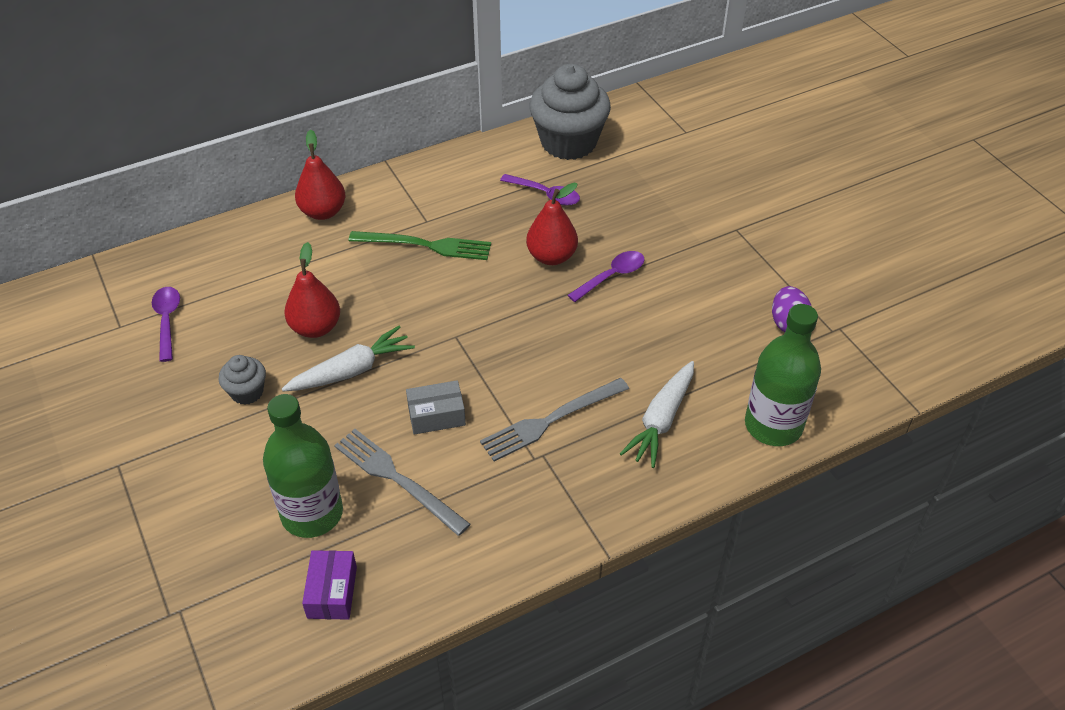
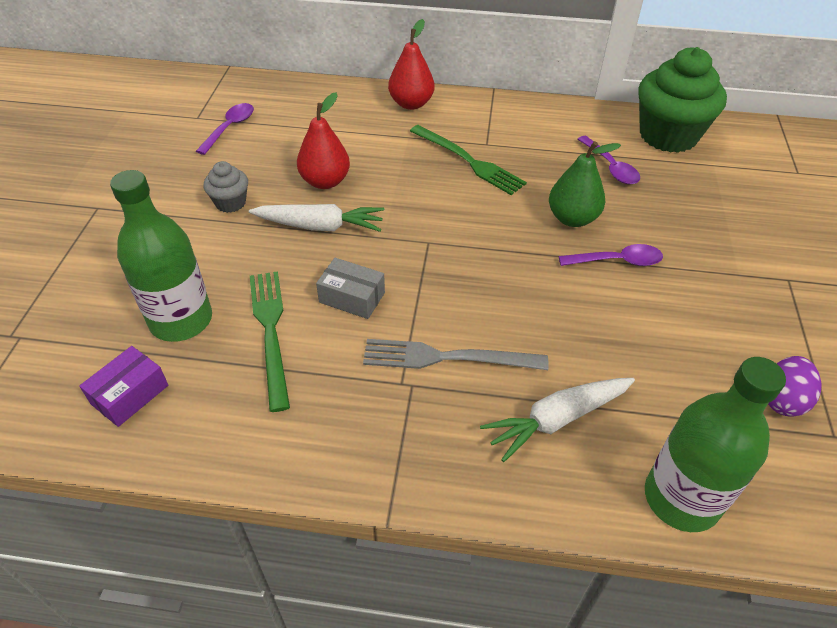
camera: 35 degrees right, 0 degrees up
(397, 479) = (271, 331): grey fork -> green fork
(551, 257) = (572, 218): red pear -> green pear
(568, 142) = (668, 136): grey cupcake -> green cupcake

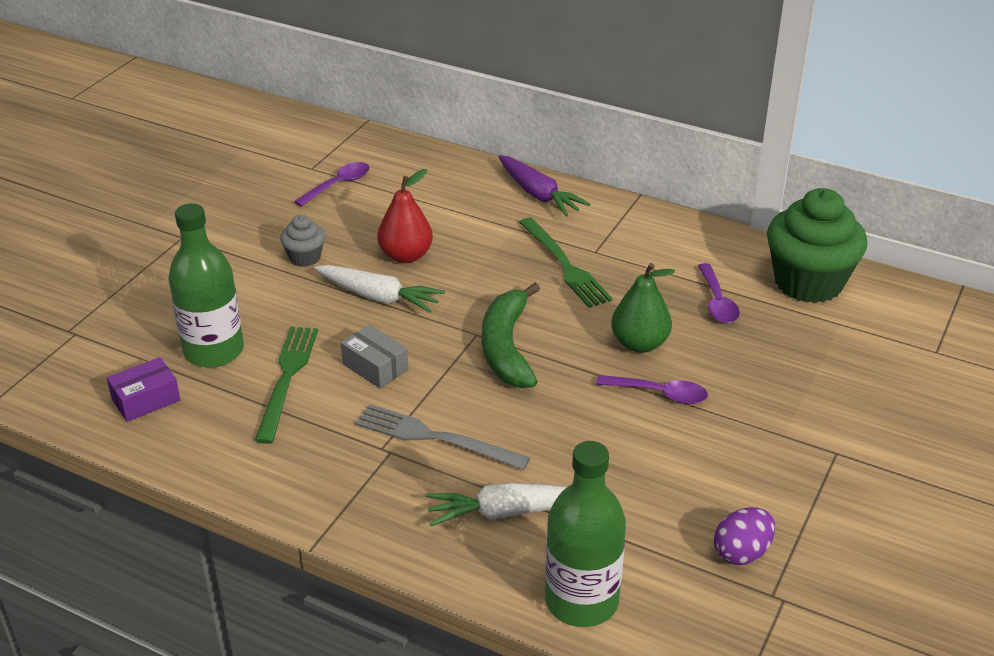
camera: 20 degrees right, 10 degrees down
(411, 104) = (538, 194): red pear -> purple carrot
(462, 248) = (507, 347): none -> green banana

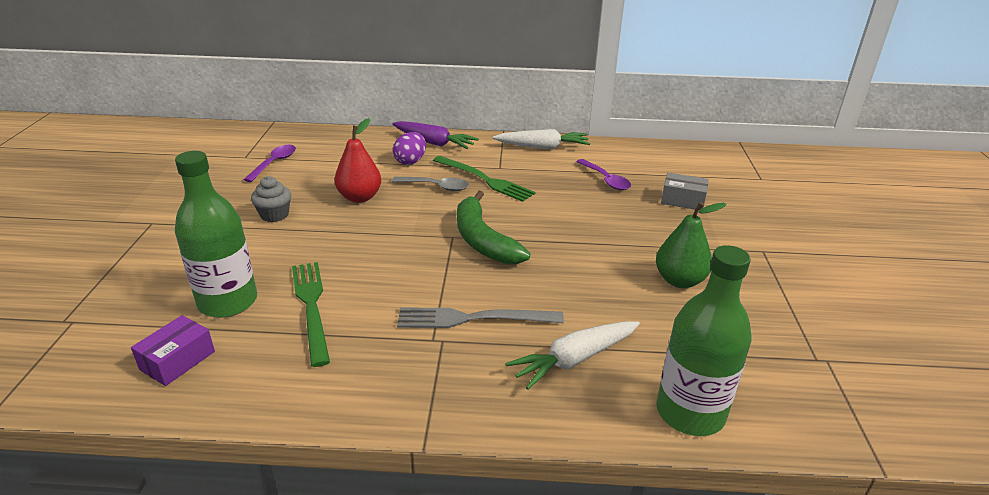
camera: 25 degrees left, 5 degrees down
(375, 367) = (385, 278): grey box -> grey box (682, 200)
(378, 297) = (355, 229): white carrot -> white carrot (542, 147)
(500, 262) = (436, 187): none -> grey spoon
(639, 344) = (576, 216): green pear -> green pear (679, 280)
(659, 394) = (617, 244): purple spoon -> none
(741, 552) = (768, 335): purple egg -> purple egg (410, 161)
(808, 282) = (651, 158): green cupcake -> none

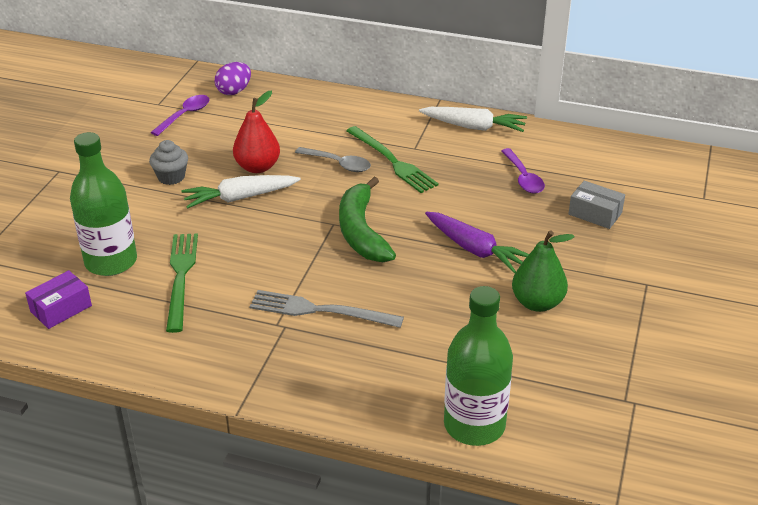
camera: 15 degrees right, 5 degrees up
(410, 161) = (323, 129): purple egg -> purple egg (234, 91)
(433, 142) = (356, 107): purple carrot -> purple carrot (474, 249)
(575, 359) = (395, 362): white carrot -> white carrot (240, 198)

